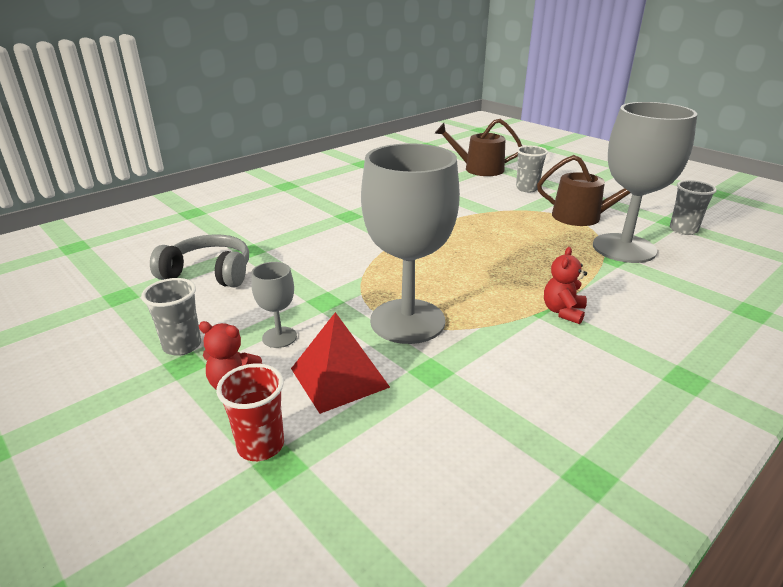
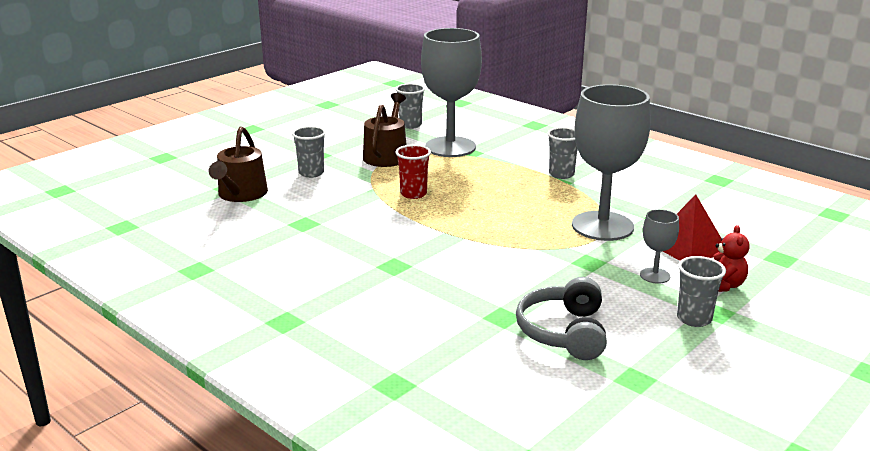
camera: 95 degrees left, 5 degrees down
(261, 445) = (771, 266): red cup -> red cup (413, 194)
(563, 312) = (561, 174): red teddy bear -> grey cup

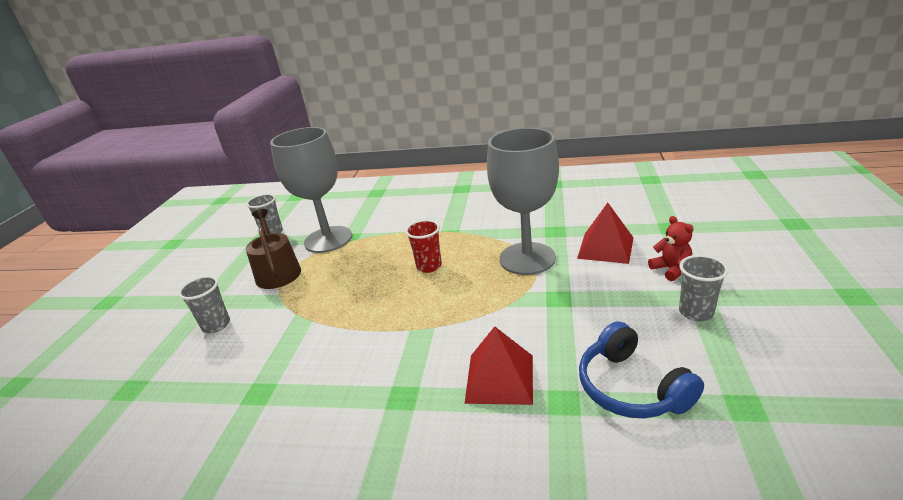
camera: 30 degrees left, 5 degrees up
(241, 194) = (152, 391): brown watering can -> none
(413, 194) = (341, 301): red cup -> red cup (429, 266)
(473, 286) = (499, 378): none -> red pyramid
(561, 174) = (443, 226): grey cup -> none
(564, 332) = (631, 387): grey headphones -> blue headphones
(655, 276) = (618, 285): grey goblet -> none

